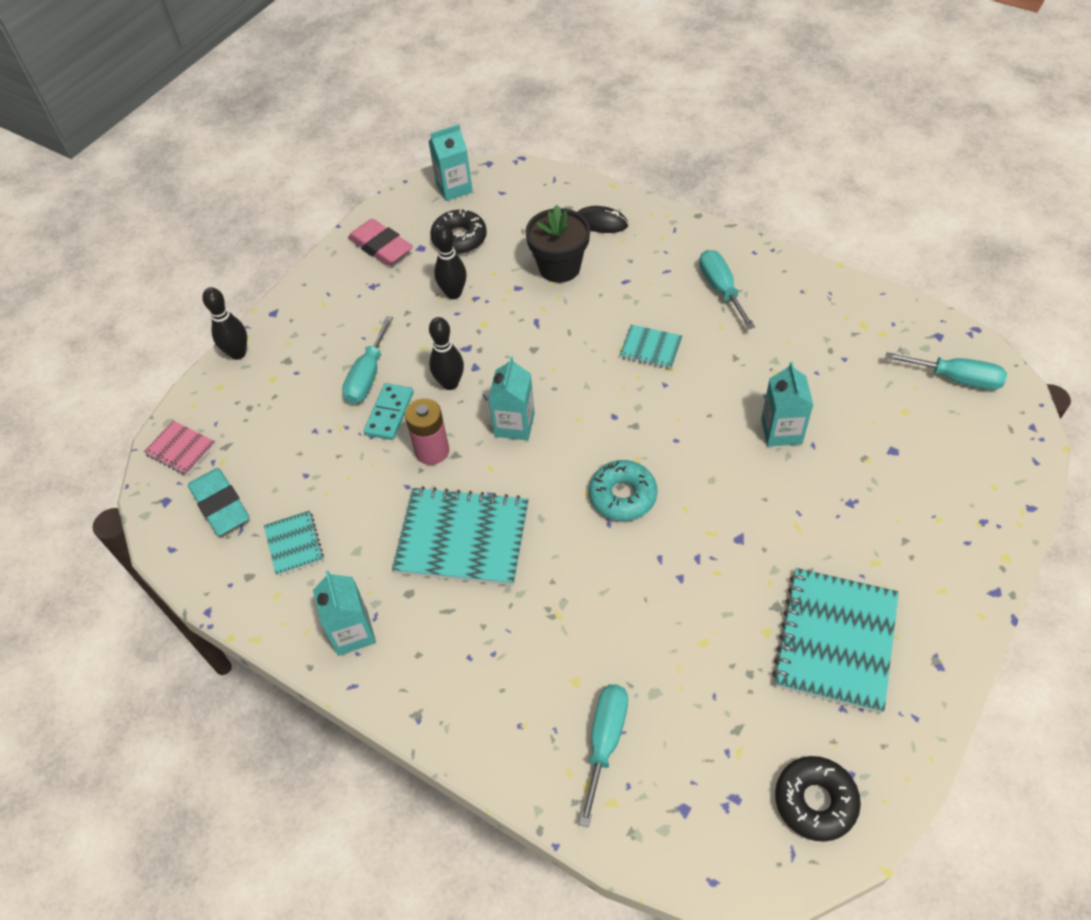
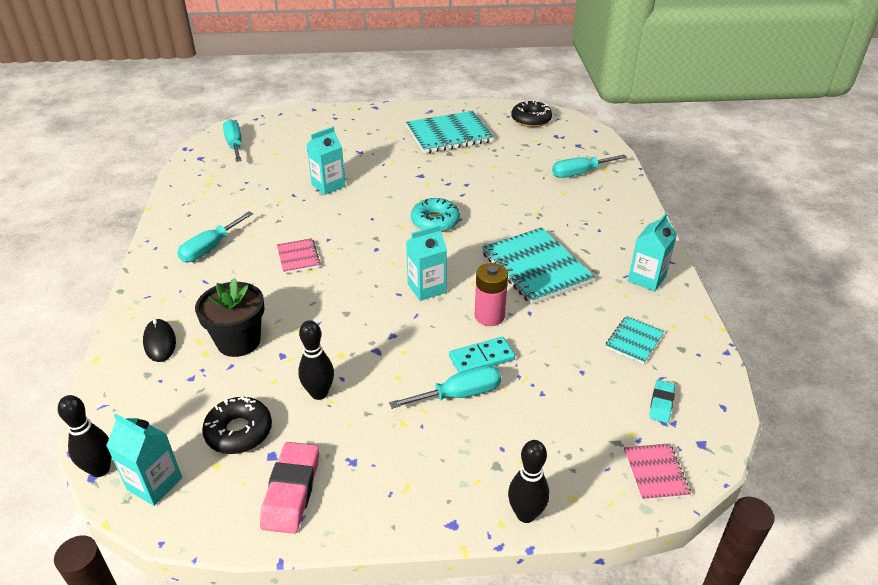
camera: 130 degrees left, 15 degrees down
(220, 505) = (661, 404): turquoise eraser -> turquoise eraser, size x0.56
(450, 383) = (421, 340): black bowling pin -> black bowling pin (100, 469)
(650, 348) = (298, 257): turquoise notebook -> pink notebook

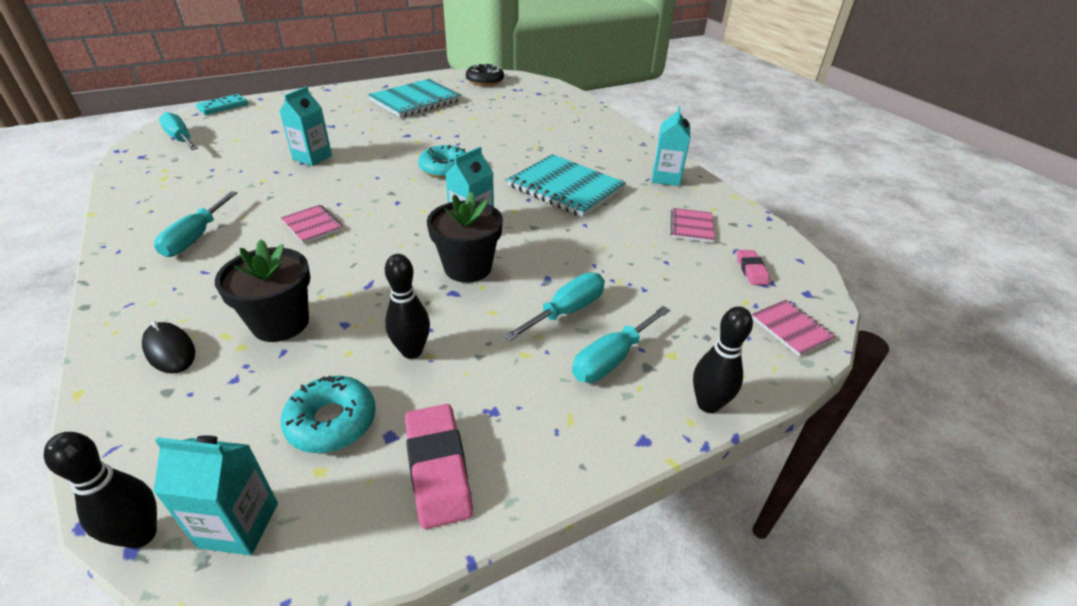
camera: 25 degrees left, 0 degrees up
(239, 431) = (332, 421): black donut -> turquoise donut
(400, 330) = (468, 268): none -> black flower pot
(481, 358) = (566, 273): turquoise domino -> turquoise domino (223, 107)
(489, 316) = (549, 235): pink battery -> none
(579, 173) = (554, 112): turquoise screwdriver -> turquoise screwdriver (611, 359)
(634, 341) = (691, 226): turquoise notebook -> pink notebook
(661, 404) = (751, 270): turquoise eraser -> pink eraser

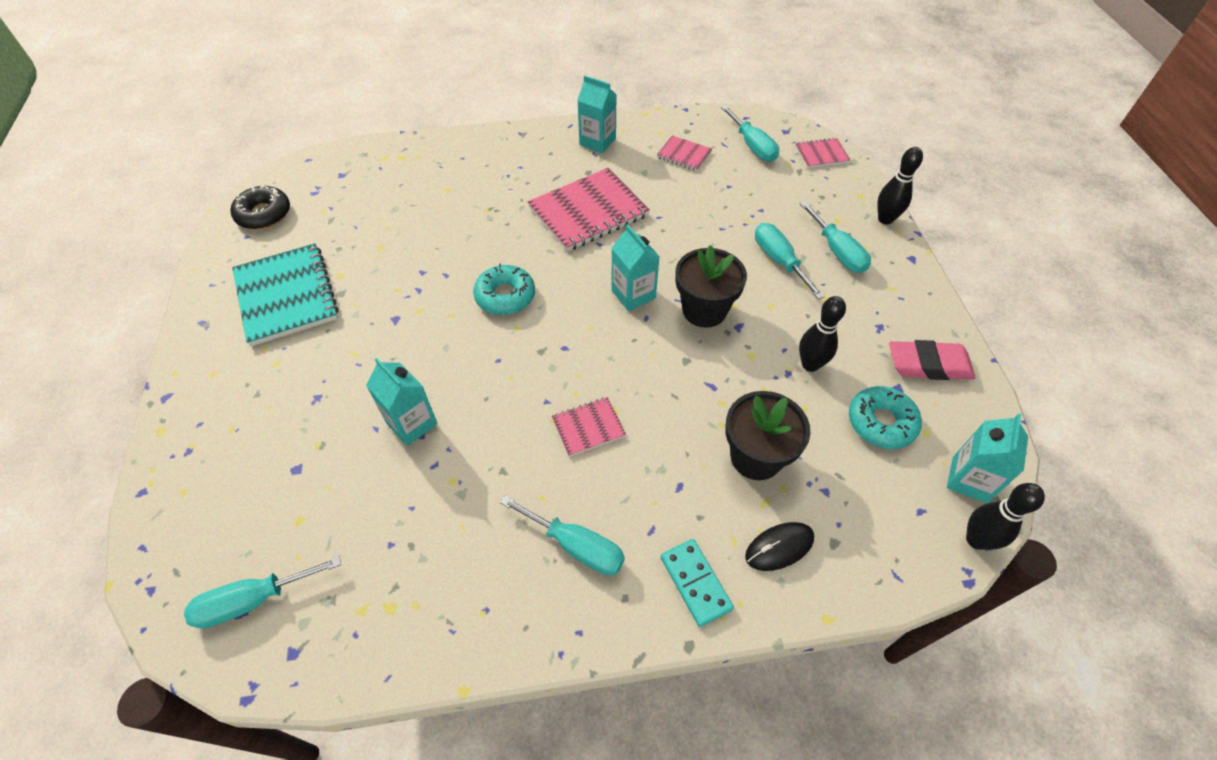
camera: 70 degrees left, 15 degrees up
(223, 107) = (144, 547): turquoise domino -> turquoise domino (695, 583)
(565, 188) = (588, 212): turquoise notebook -> pink notebook
(751, 270) = (752, 146): pink eraser -> turquoise screwdriver

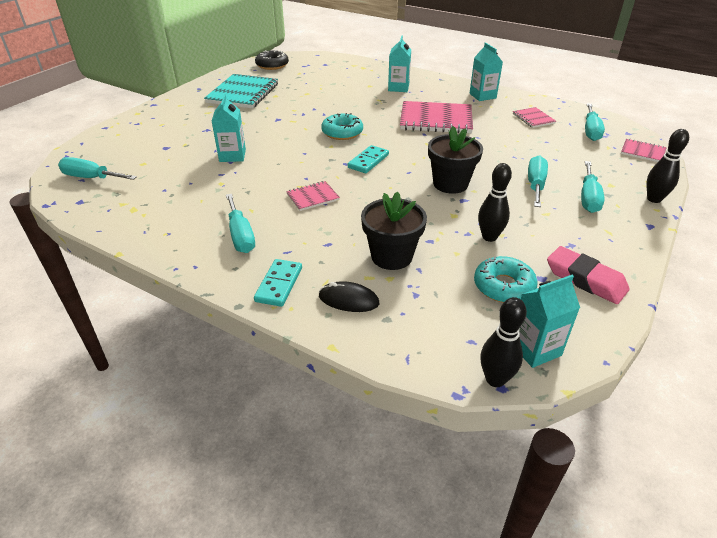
camera: 40 degrees right, 15 degrees down
(586, 328) = (368, 161): none -> turquoise domino
(588, 427) = (313, 197): pink notebook -> pink notebook turned 45 degrees counterclockwise
(633, 294) = (415, 160): turquoise carton -> turquoise carton (398, 88)

